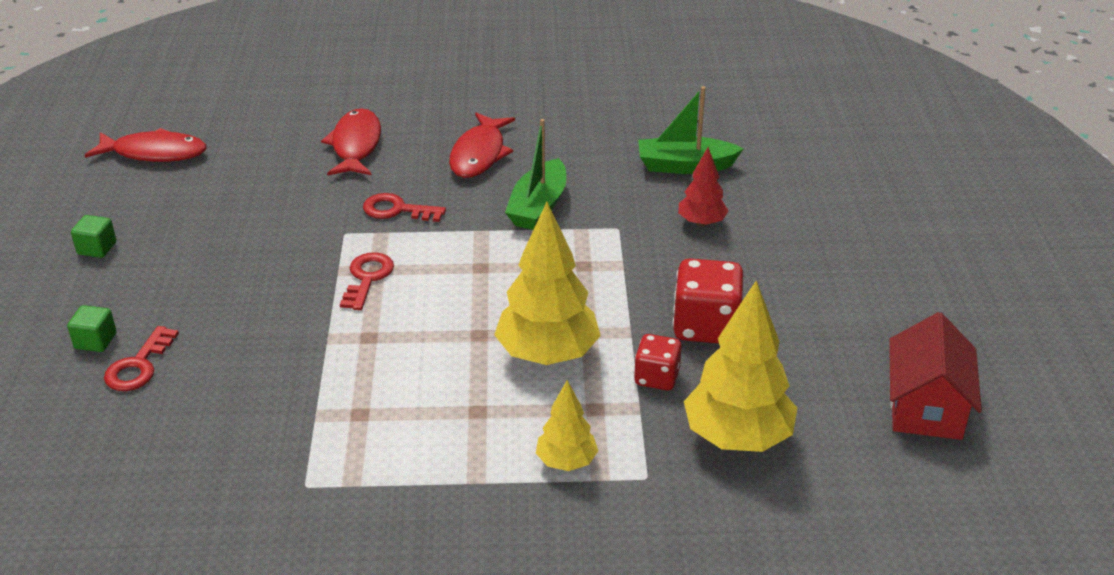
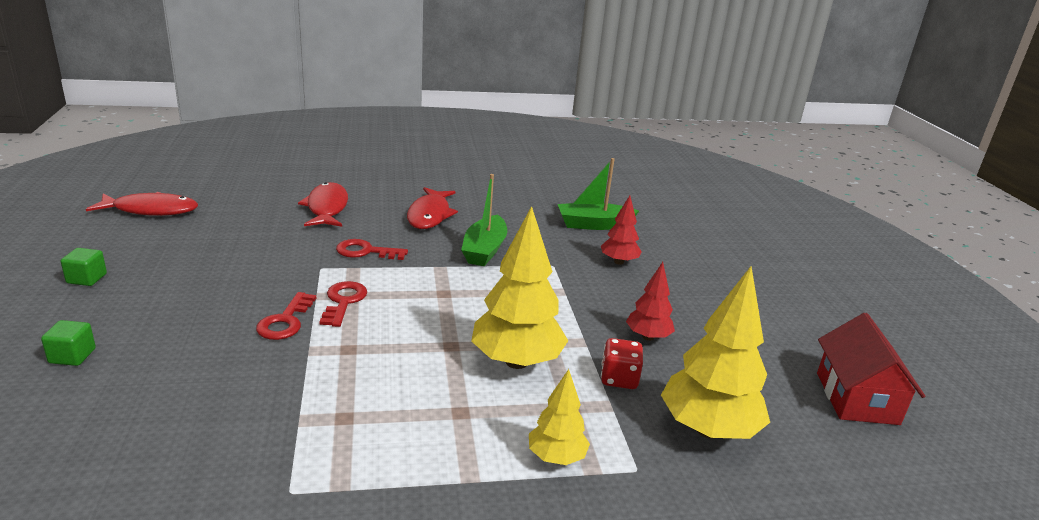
camera: 10 degrees left, 10 degrees down
(138, 366) = (115, 378): red key -> red key (285, 321)
(705, 326) = (647, 337): red dice -> red tree

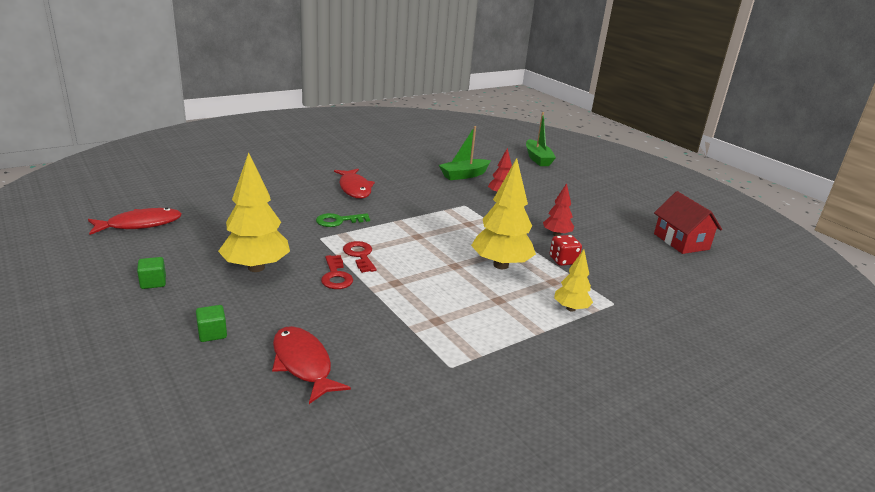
camera: 25 degrees left, 0 degrees up
(327, 208) = (276, 197): red fish -> red fish (303, 364)
(365, 251) = (338, 221): red key -> green key
(484, 250) = (414, 204): green boat -> green boat (537, 159)
(708, 429) = (629, 274): yellow tree -> yellow tree (256, 267)

